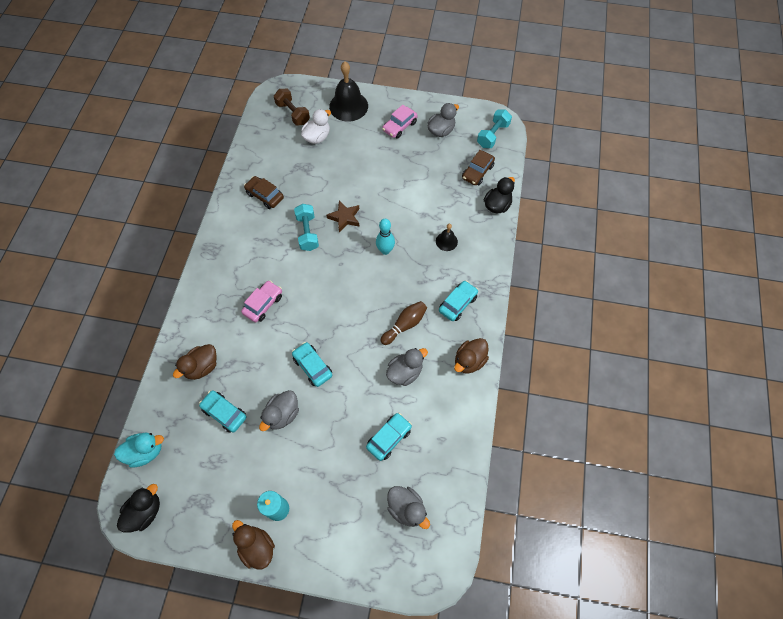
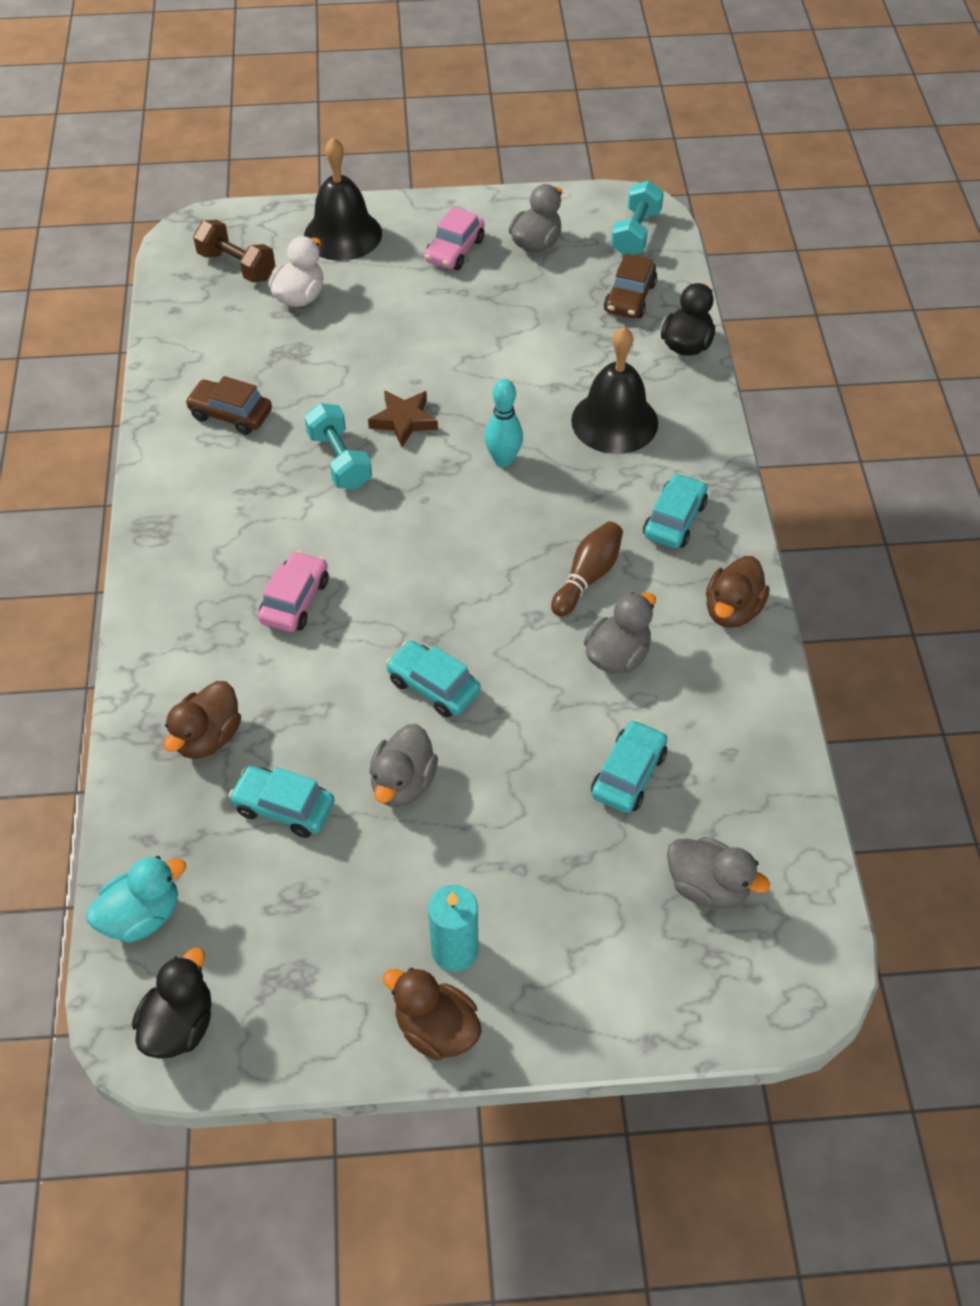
camera: 15 degrees left, 10 degrees down
(446, 241) = (614, 421): black bell -> black bell, size x1.99

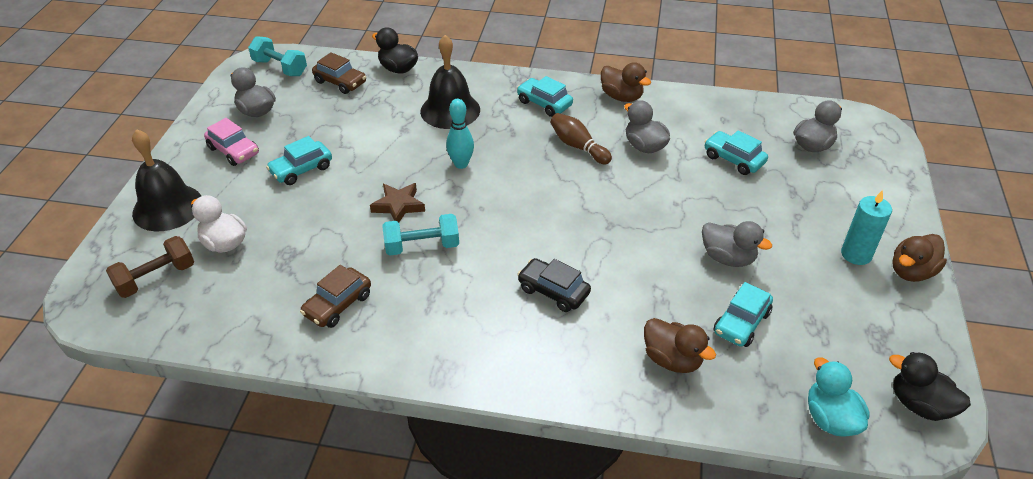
camera: 75 degrees left, 10 degrees down
(295, 600) = (553, 291): pink car -> black car
(433, 686) = (650, 230): turquoise car -> turquoise car (301, 169)

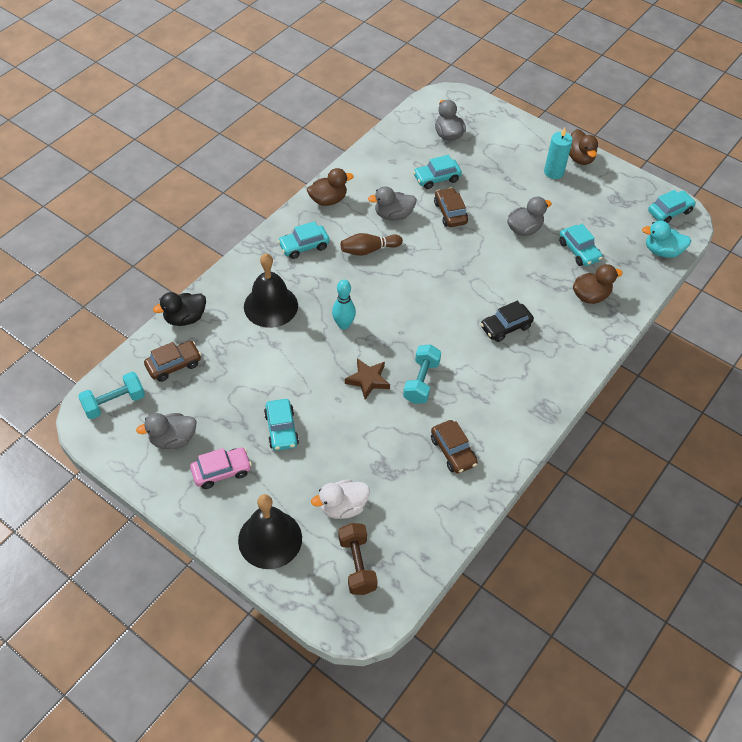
camera: 65 degrees left, 10 degrees up
(691, 187) = (450, 213): none -> brown car
(919, 405) = (669, 212): black duck -> turquoise car

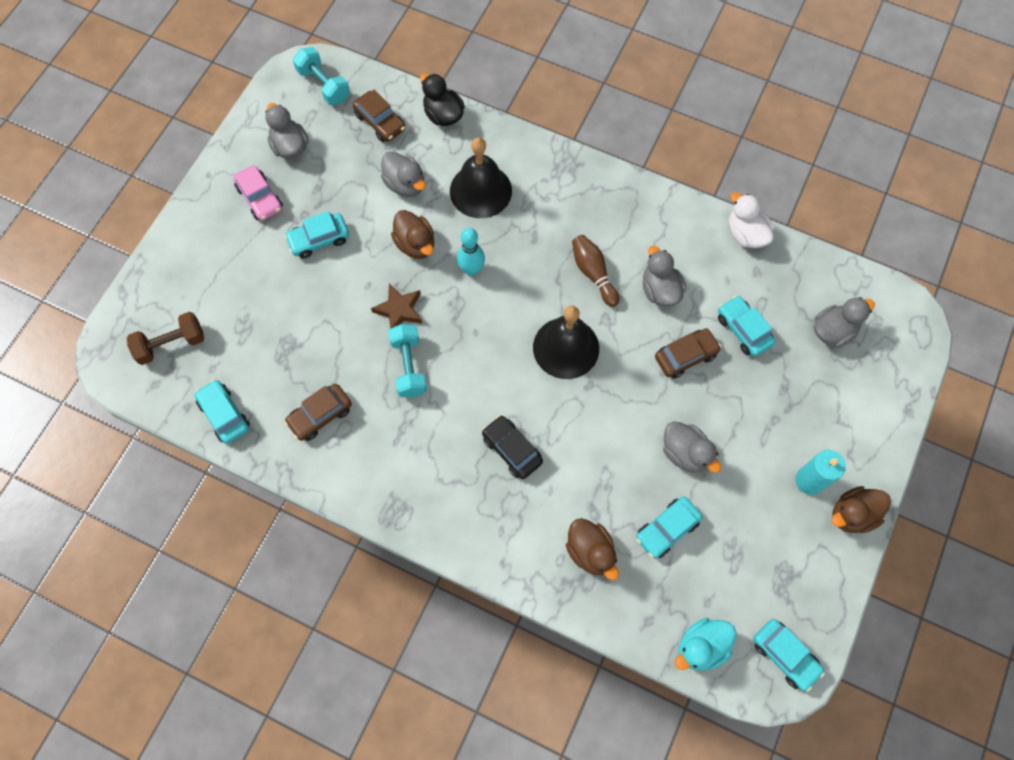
camera: 80 degrees right, 15 degrees up
(246, 357) = (405, 184): none -> grey duck
(270, 539) = (190, 259): black bell -> black bell (566, 347)
(304, 246) = (579, 203): turquoise car -> turquoise car (224, 415)
(328, 200) = (662, 213): brown duck -> brown duck (415, 244)
(343, 507) = (235, 317): white duck -> white duck (745, 234)
(421, 381) = (409, 366): turquoise dumbbell -> turquoise dumbbell turned 75 degrees clockwise
(662, 251) = (701, 647): turquoise duck -> turquoise duck turned 120 degrees counterclockwise

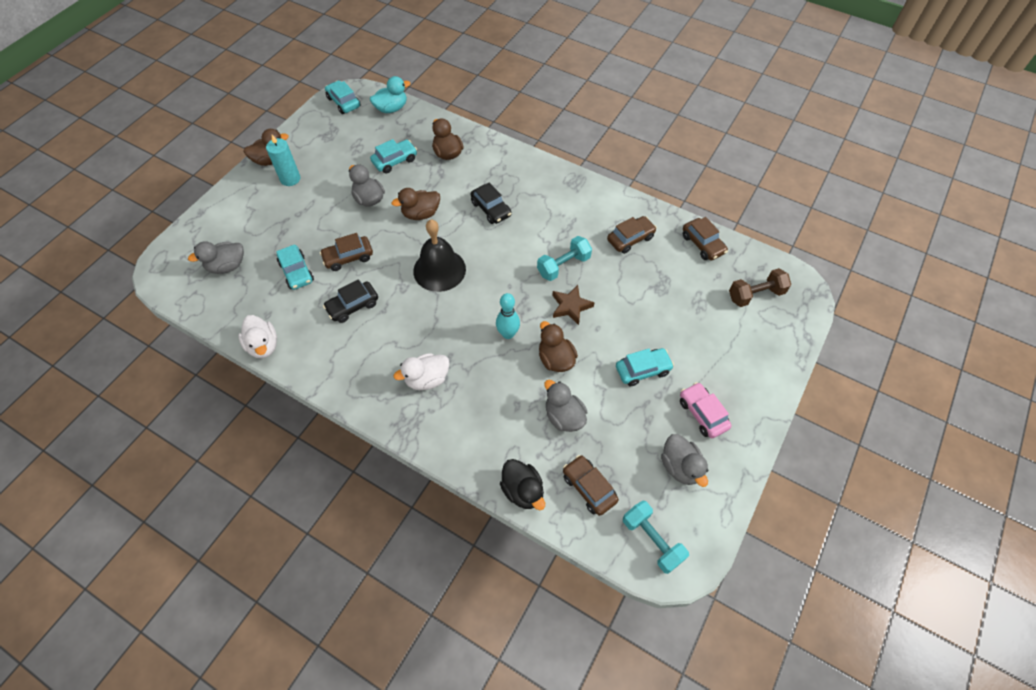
camera: 175 degrees left, 10 degrees down
(224, 415) = (702, 244): turquoise car -> brown car
(409, 366) = (563, 266): turquoise dumbbell -> turquoise dumbbell turned 60 degrees clockwise
(480, 190) = (492, 404): black bell -> none
(554, 211) = (427, 379): none -> white duck
(593, 273) = (405, 323): brown bowling pin -> none
(607, 433) = (421, 214): none -> brown duck
(660, 290) = (353, 306): grey duck -> black car

